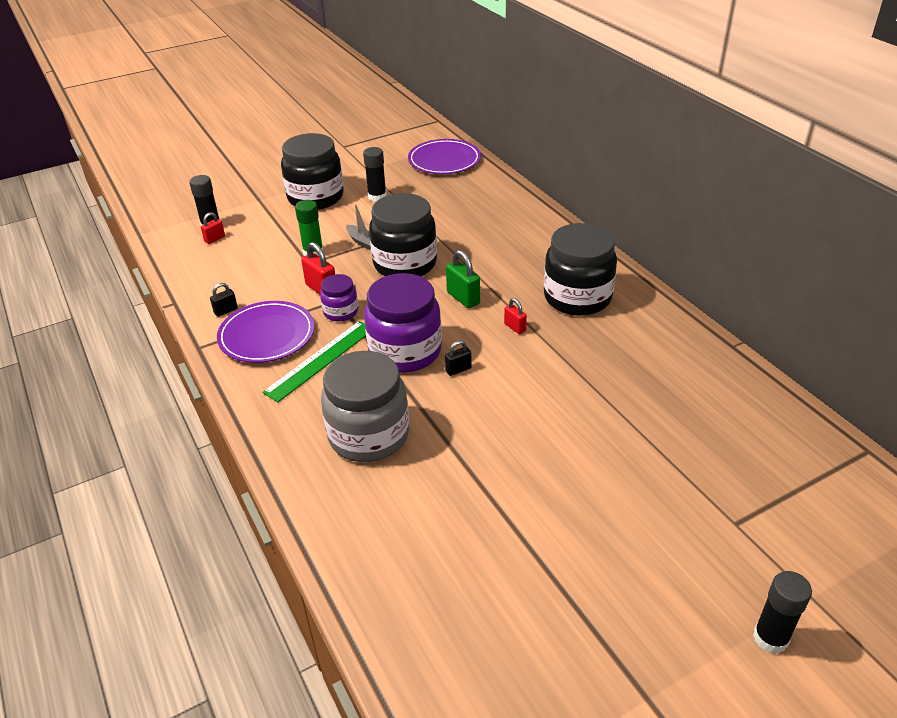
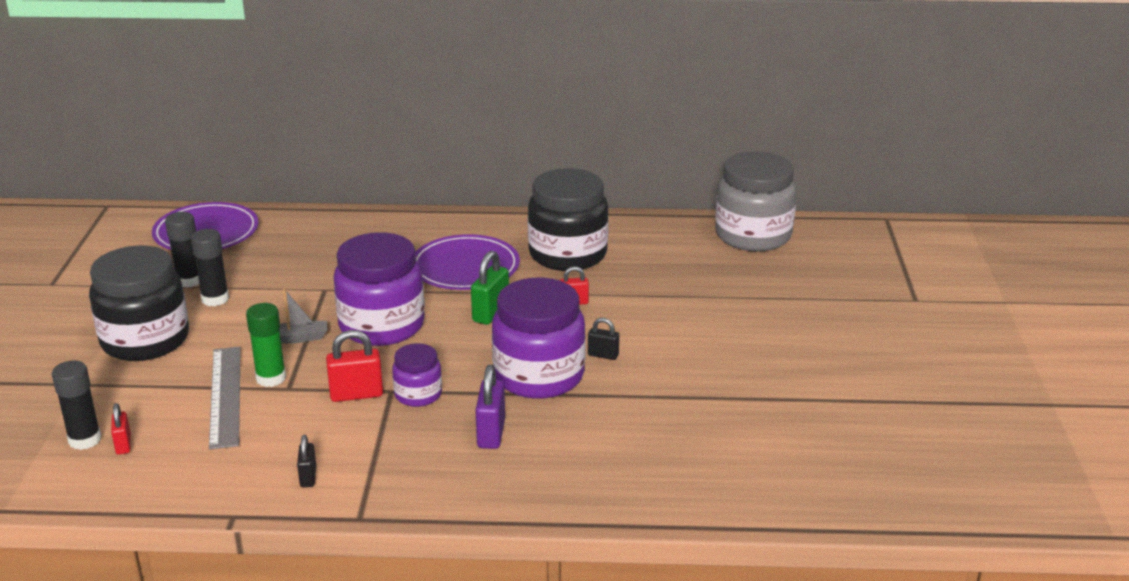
camera: 60 degrees left, 10 degrees down
(267, 335) = (399, 459): purple plate -> purple plate (465, 267)
(283, 247) = (226, 396): none -> grey ruler
(321, 360) = (491, 433): green ruler -> purple padlock
(369, 435) = (648, 439): grey jar -> grey jar (753, 235)
(405, 264) = (382, 326): black jar -> purple jar
(458, 370) = (603, 355): black padlock -> black padlock turned 75 degrees counterclockwise
(463, 298) = (491, 313): green padlock -> green padlock turned 60 degrees counterclockwise
(770, 638) = (1030, 333): black glue stick -> black glue stick (189, 280)

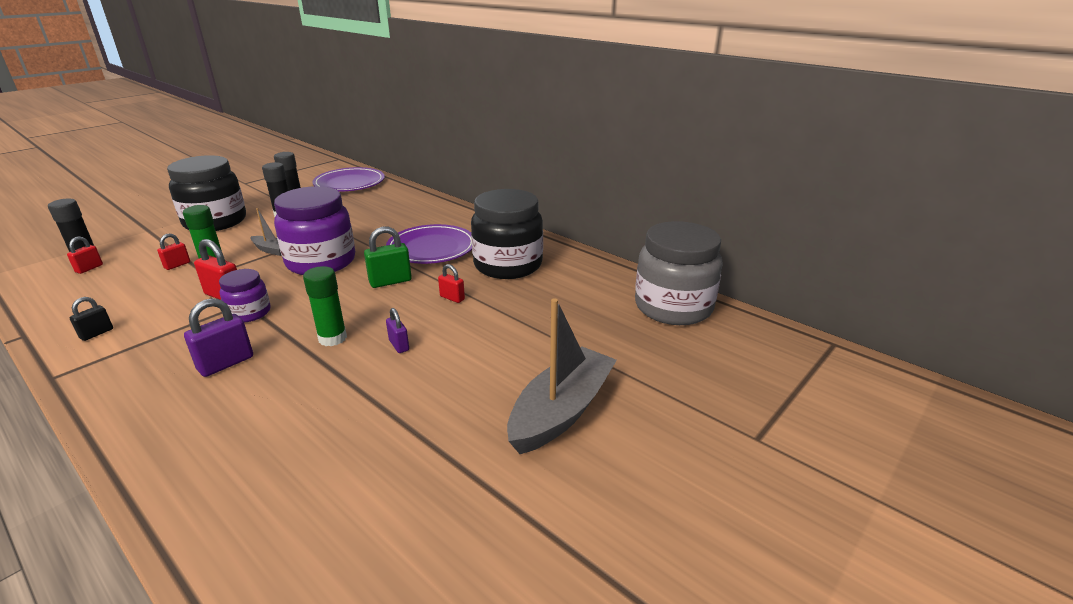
camera: 40 degrees right, 0 degrees up
(226, 396) = (177, 265): grey ruler -> red padlock
(539, 376) = (332, 338): purple jar -> green glue stick
(603, 355) = (399, 345): black padlock -> purple padlock
(789, 340) = (561, 411): none -> grey boat

